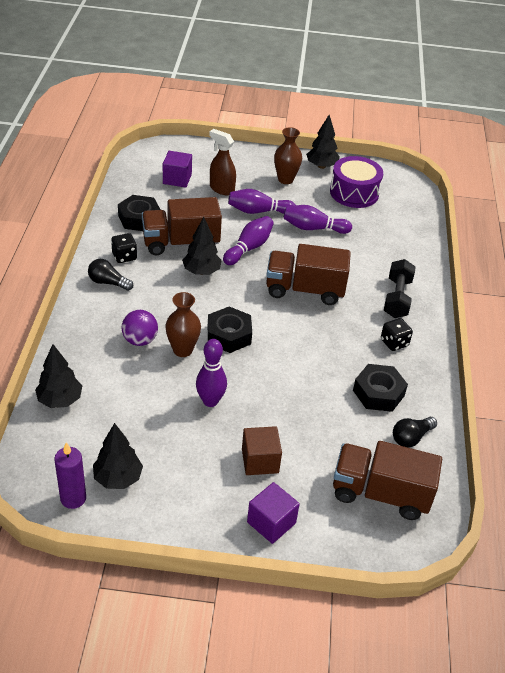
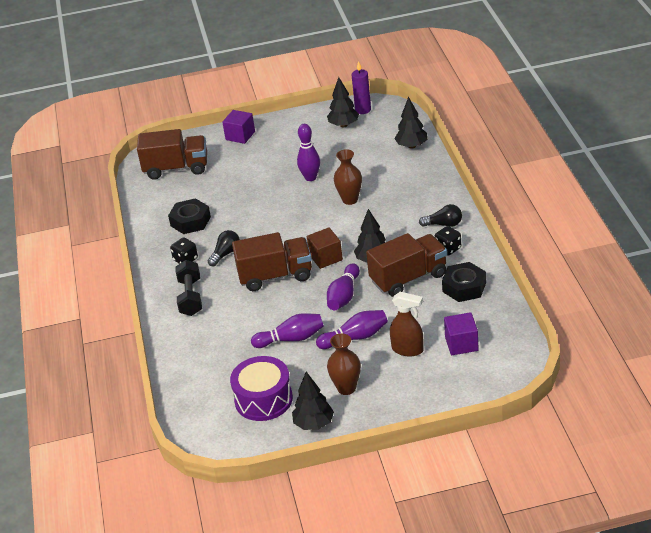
camera: 170 degrees right, 5 degrees down
(140, 340) = (386, 195): purple ball -> none
(229, 335) = (321, 221): black nut -> none
(260, 461) = (260, 159): brown cube -> brown cube (325, 258)
(411, 438) = (161, 203): black light bulb -> black light bulb (225, 254)

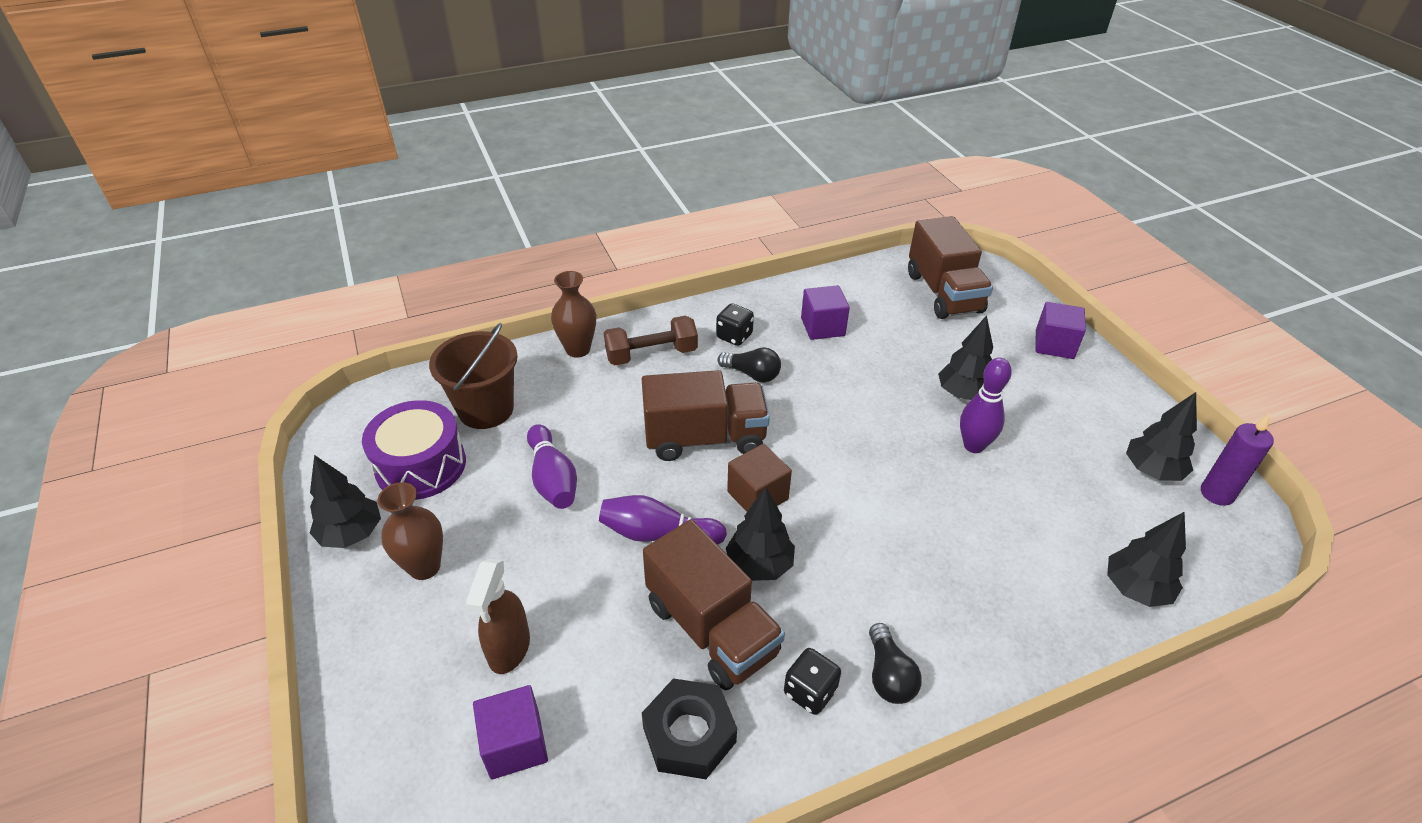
camera: 75 degrees right, 5 degrees up
(190, 221) = (822, 327): black nut -> purple cube
(190, 297) = (651, 354): black dumbbell -> brown dumbbell
(219, 373) = (486, 409): none -> brown bucket
(270, 175) = (963, 394): none -> black tree
(275, 276) = (705, 438): brown truck -> brown truck turned 75 degrees counterclockwise
(350, 200) = (927, 509): brown vase -> brown vase (578, 349)
(355, 337) = (549, 564): purple bowling pin -> none

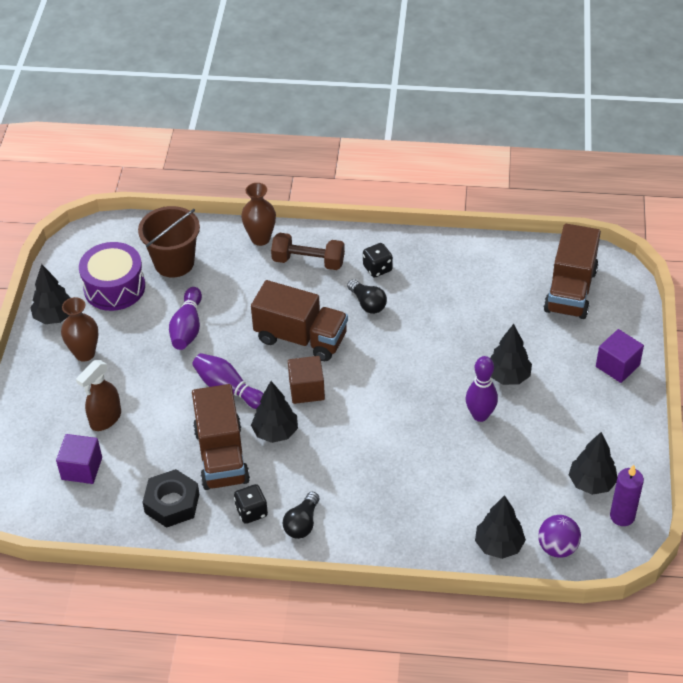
camera: 30 degrees right, 5 degrees up
(822, 327) = (449, 285): purple cube -> none
(1195, 561) = (557, 547): none -> purple ball

